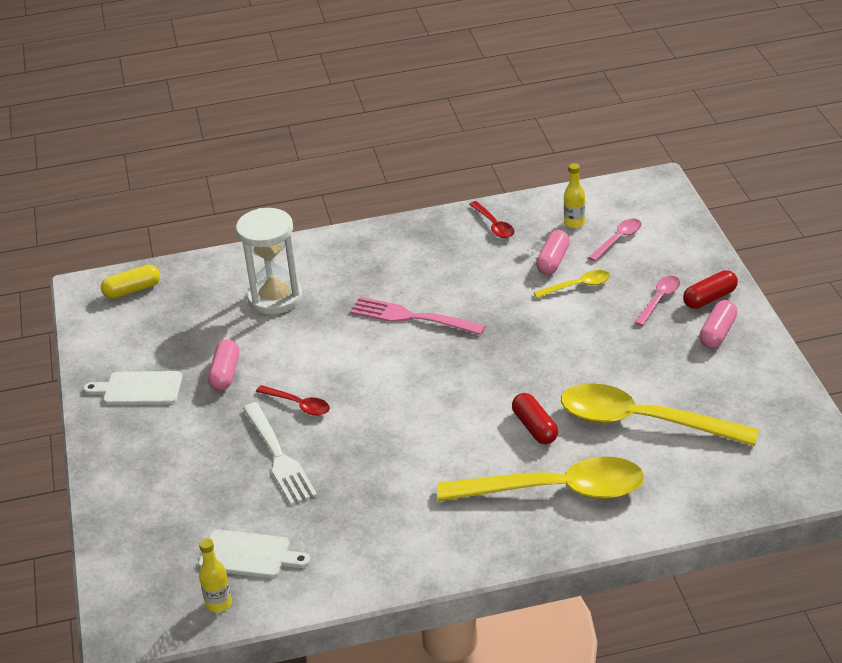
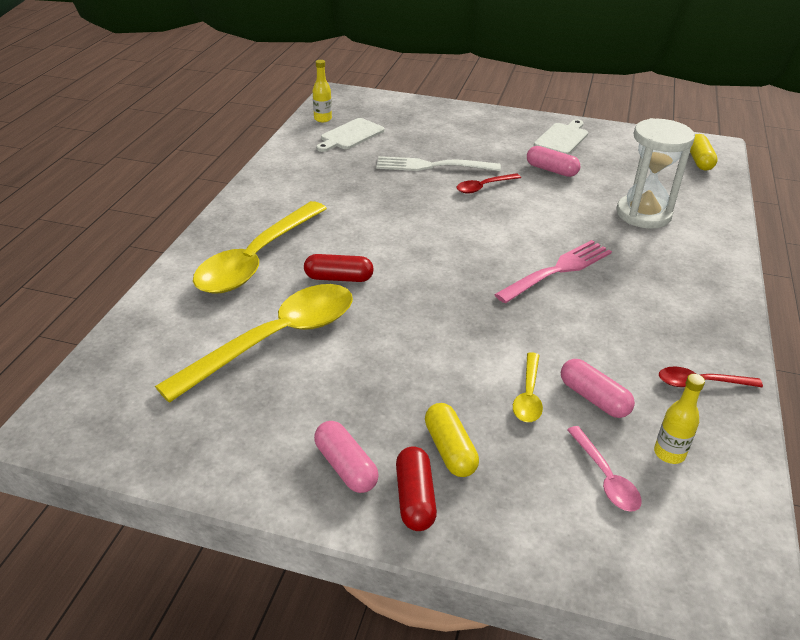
camera: 115 degrees right, 0 degrees up
(659, 300) = (450, 449): pink spoon -> yellow capsule

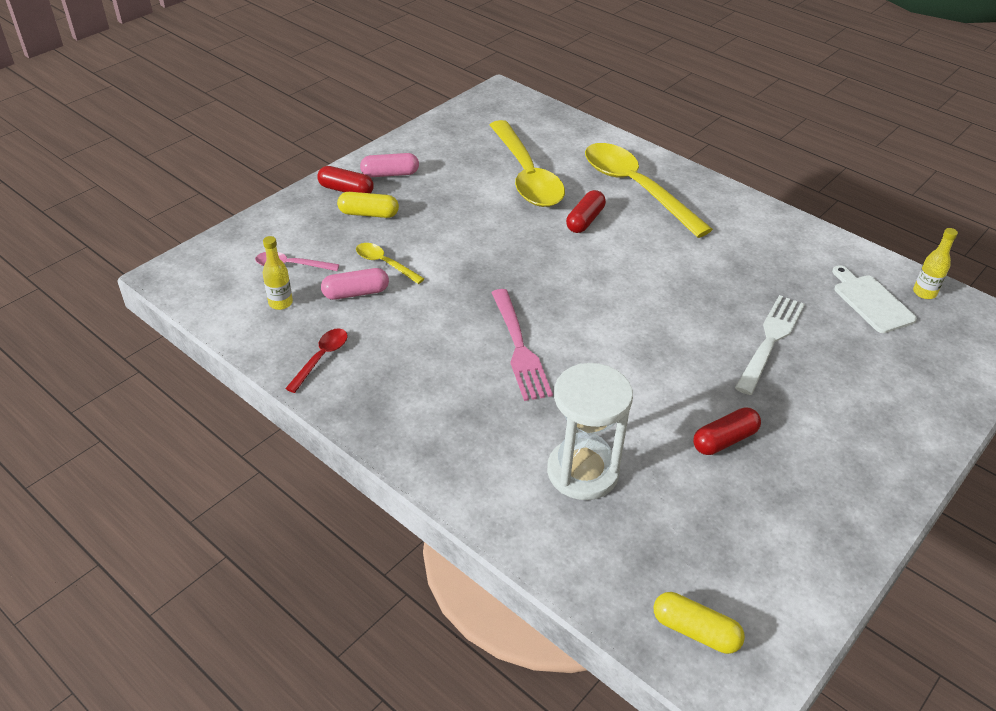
camera: 115 degrees right, 5 degrees up
(483, 187) = (704, 362): red spoon -> none
(551, 170) = (724, 440): pink capsule -> red capsule
(562, 138) = (816, 498): white cutting board -> none

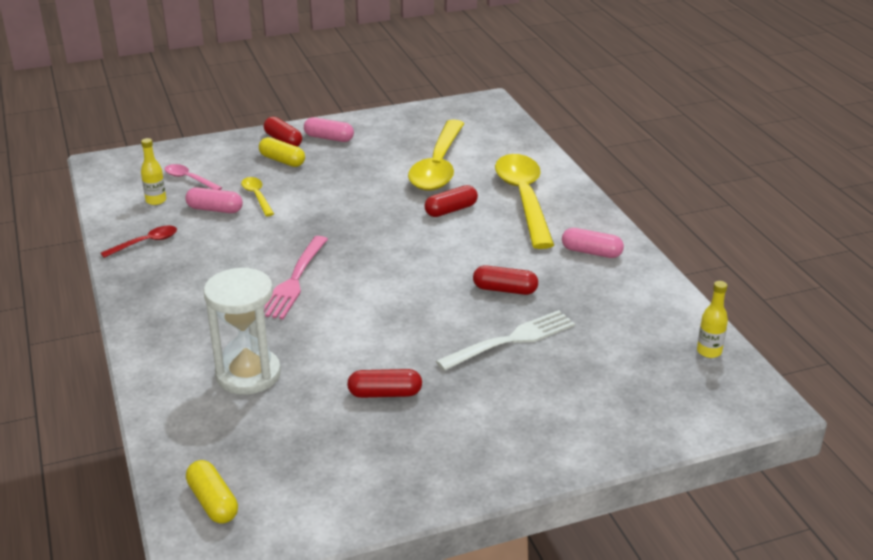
camera: 30 degrees right, 10 degrees down
(714, 289) = (505, 290): none -> red capsule
(744, 226) = (591, 252): none -> pink capsule
(871, 301) = (645, 342): white cutting board -> none

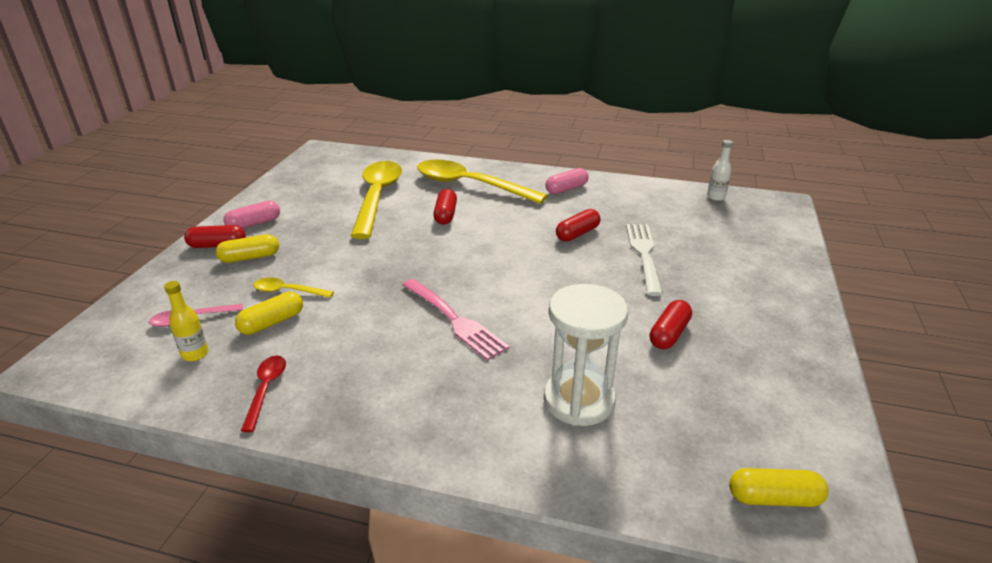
camera: 55 degrees left, 0 degrees up
(215, 209) = (272, 322): pink capsule -> yellow capsule
(438, 166) = (377, 197): yellow spoon -> yellow spoon turned 135 degrees counterclockwise
(709, 351) = (715, 197): yellow bottle -> white bottle

